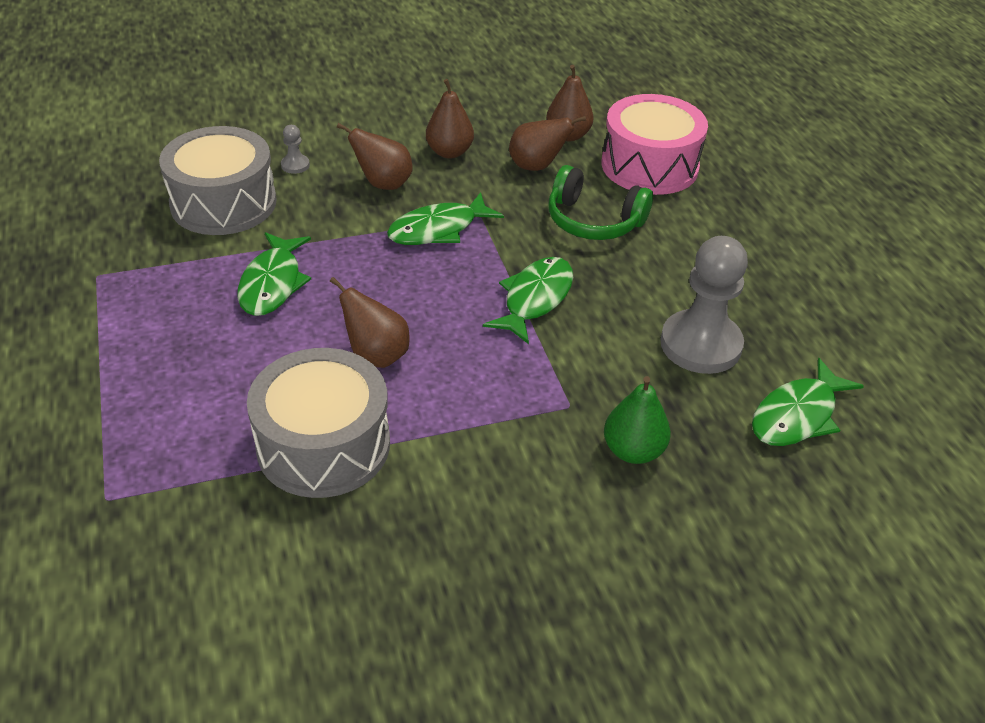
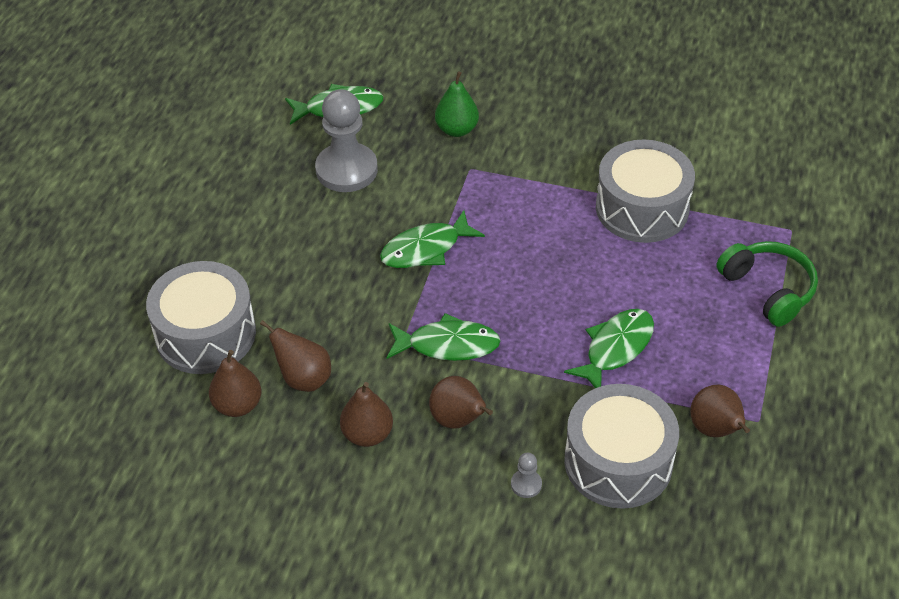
camera: 145 degrees left, 5 degrees up
(376, 355) = (571, 254): brown pear -> brown pear (715, 430)
(593, 221) = (314, 297): green headphones -> green headphones (768, 289)
(649, 166) = (205, 334): pink drum -> grey drum

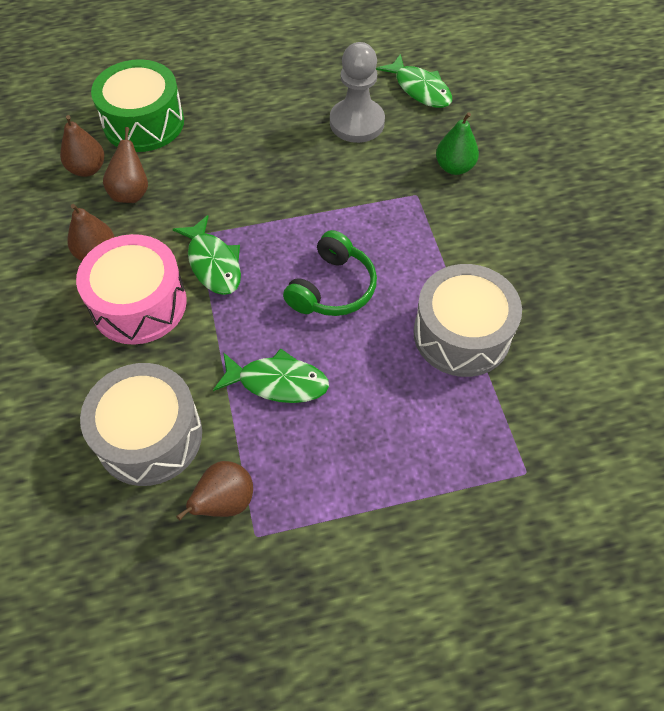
camera: 60 degrees right, 10 degrees up
(205, 334) = (143, 122): grey drum -> green drum
(425, 249) = (306, 205): green fish -> none
(458, 420) = (139, 304): brown pear -> pink drum
(526, 484) = (94, 378): grey pawn -> none
(768, 289) = (430, 481): green headphones -> green headphones (332, 288)

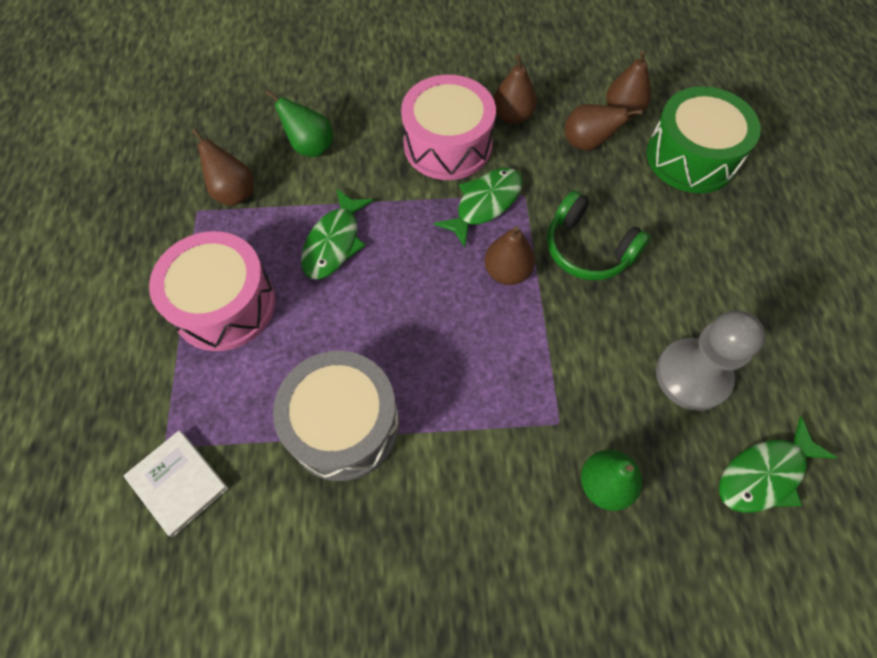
camera: 100 degrees right, 5 degrees up
(149, 436) = (310, 147): grey drum -> green pear
(213, 263) = (485, 204): green fish -> green fish turned 150 degrees clockwise
(287, 239) = (507, 272): none -> brown pear
(332, 288) = (433, 305): green headphones -> green headphones (588, 249)
(370, 466) = (224, 304): none -> pink drum
(553, 449) = (178, 483): none -> white book

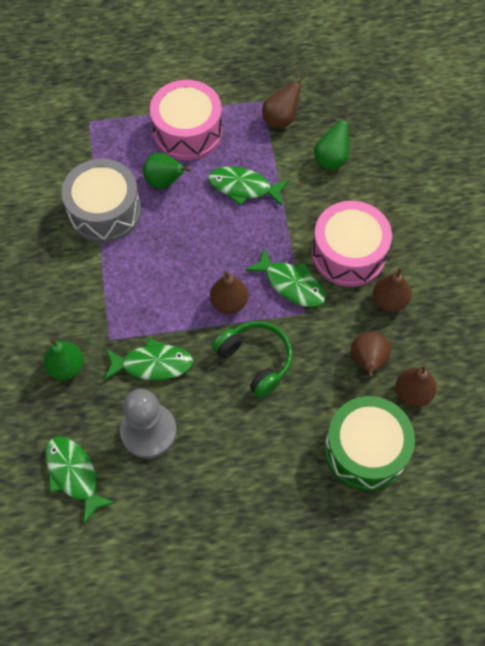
camera: 85 degrees right, 0 degrees up
(178, 483) = (67, 133): white book -> none
(306, 339) = (164, 182): none -> green pear
(588, 249) = (255, 360): green headphones -> green headphones turned 105 degrees clockwise
(596, 367) = (152, 364): none -> green fish

